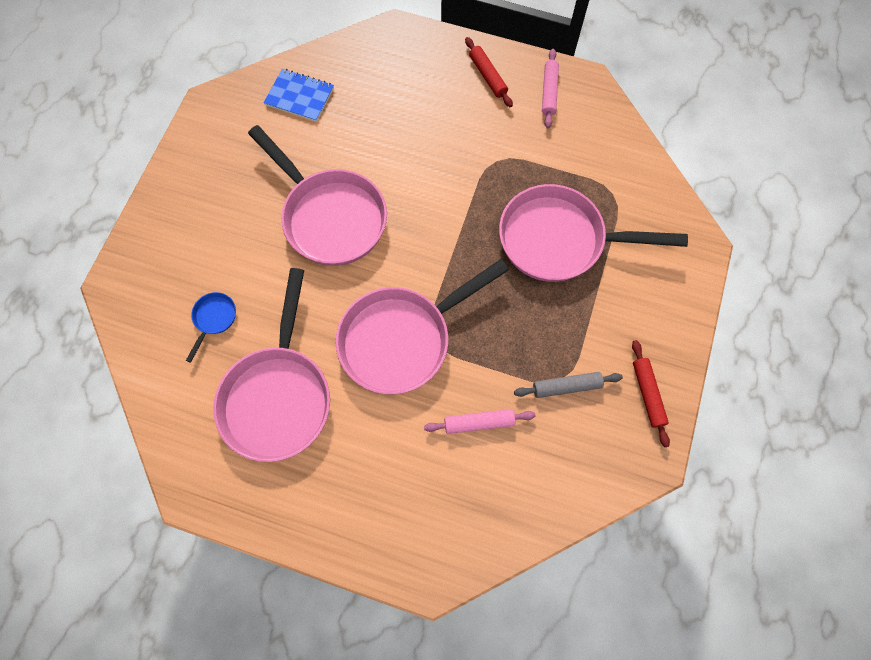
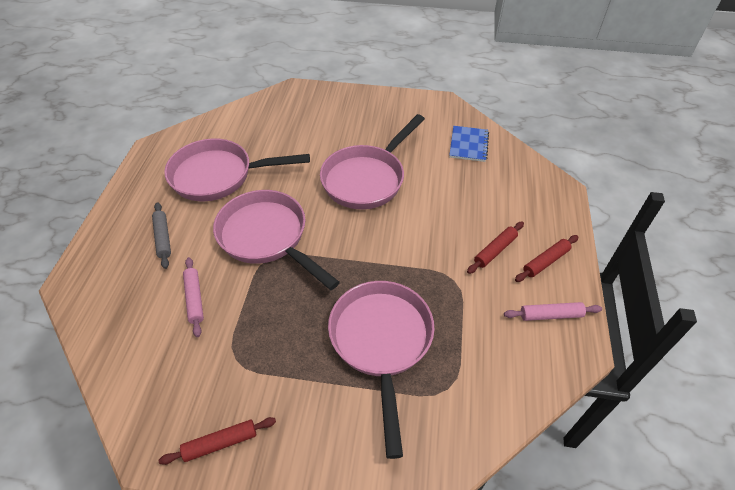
camera: 80 degrees right, 20 degrees down
(214, 319) = (274, 135): blue pan -> none
(466, 115) = (495, 250): none -> red rolling pin
(566, 386) = (228, 364): grey rolling pin -> grey rolling pin (163, 238)

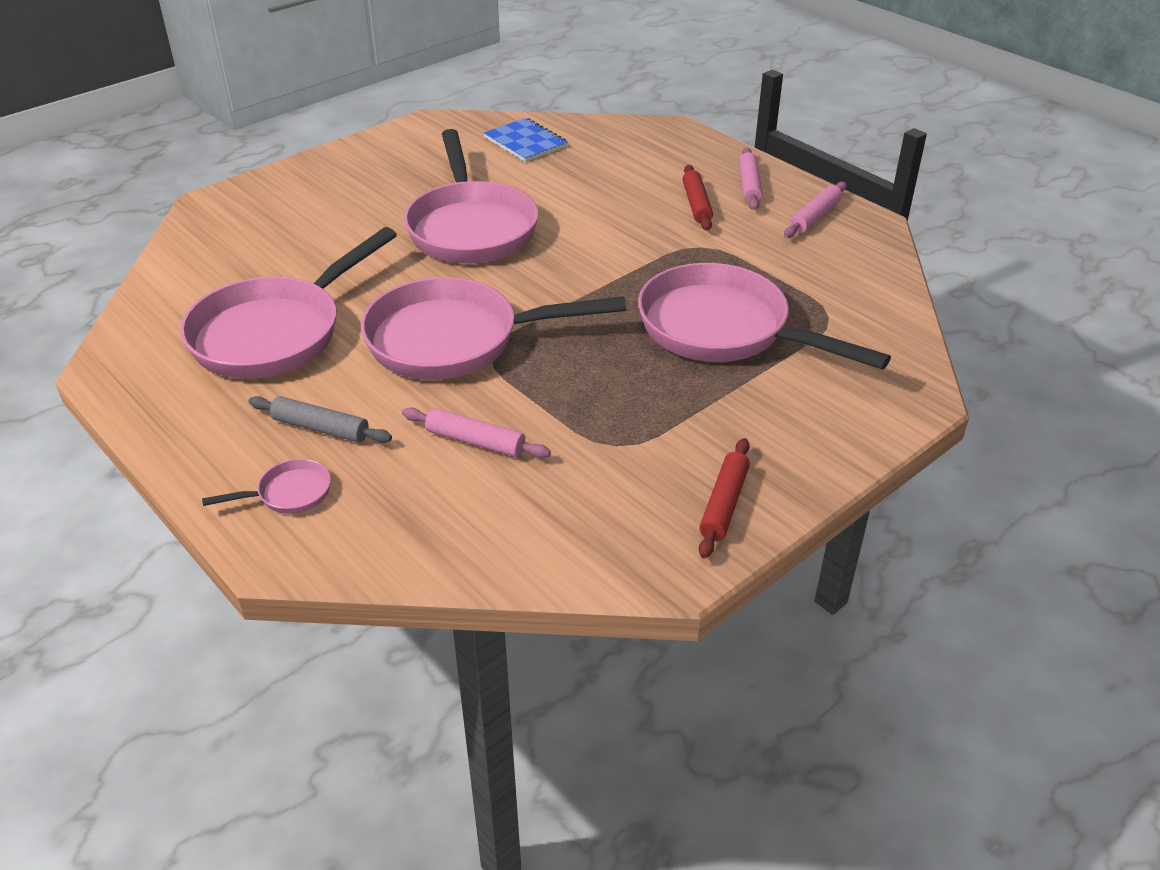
camera: 50 degrees left, 10 degrees down
(111, 260) = (289, 494): none -> pink pan
(546, 262) = (749, 185): red rolling pin -> pink rolling pin

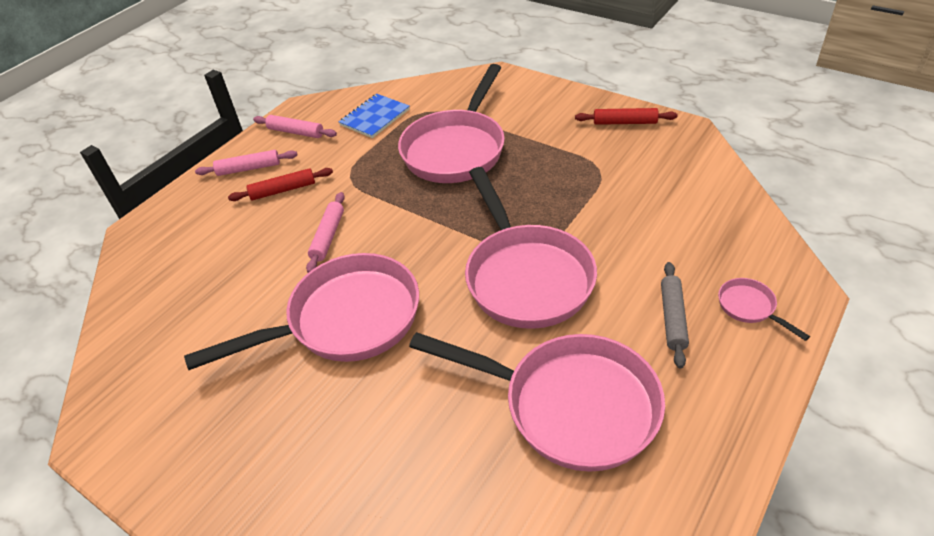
camera: 100 degrees left, 5 degrees up
(475, 441) = (635, 230): pink rolling pin -> pink rolling pin (328, 236)
(525, 142) = (159, 329): blue notebook -> blue notebook (375, 117)

